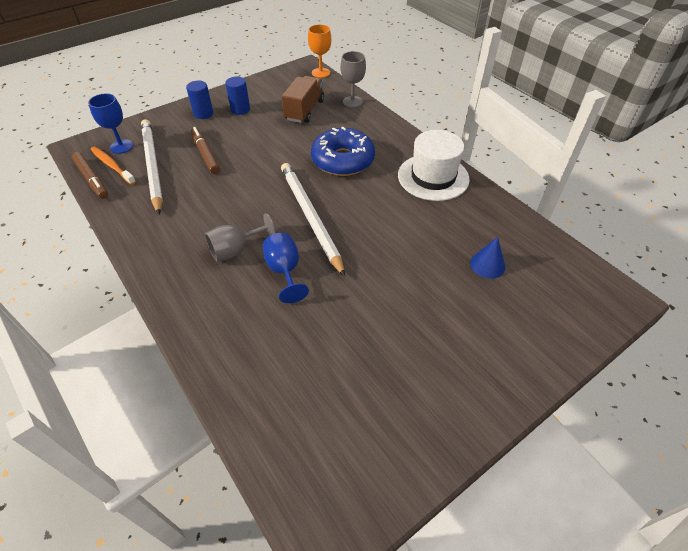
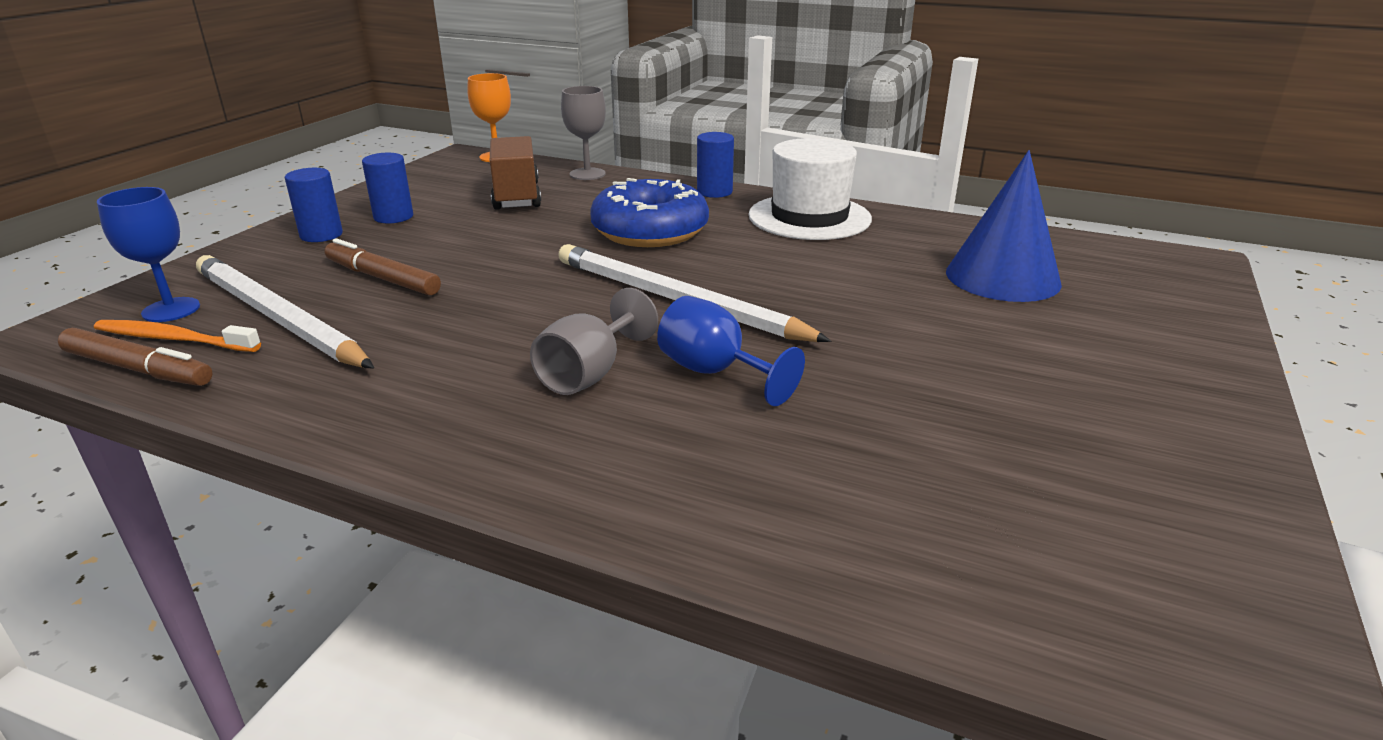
camera: 30 degrees left, 20 degrees down
(403, 138) = (714, 192): none -> blue cylinder
(487, 265) = (1002, 277): blue cone -> blue cone, size x1.85

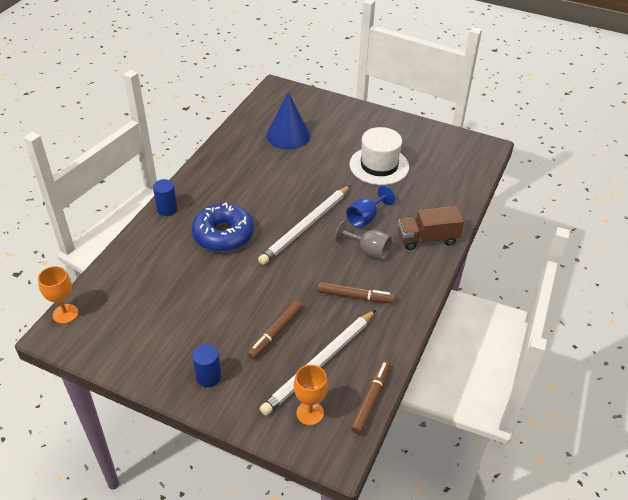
camera: 90 degrees left, 15 degrees up
(171, 310) = (310, 413): blue goblet -> orange goblet
(173, 339) = (342, 398): orange toothbrush -> none
(393, 217) = (182, 348): blue cylinder -> none
(439, 355) = (355, 297): none -> brown marker
(516, 196) = (155, 293): brown truck -> brown truck (427, 239)
(587, 174) = (119, 263): grey goblet -> none
(809, 217) = (213, 179): white hat -> white hat (379, 165)

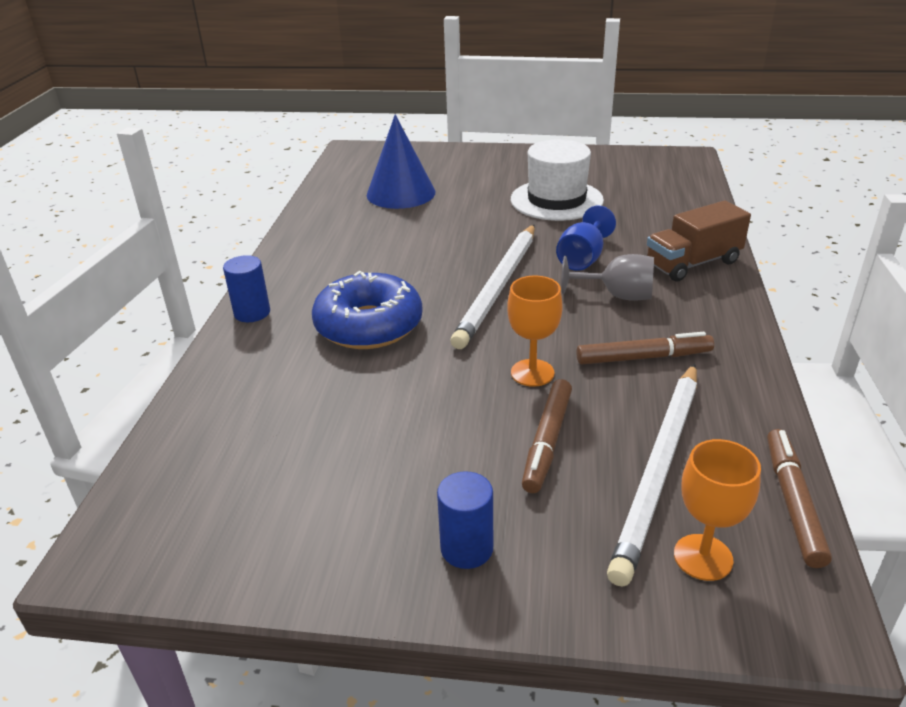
camera: 15 degrees left, 10 degrees down
(65, 314) = (114, 514): orange goblet -> orange goblet (532, 373)

